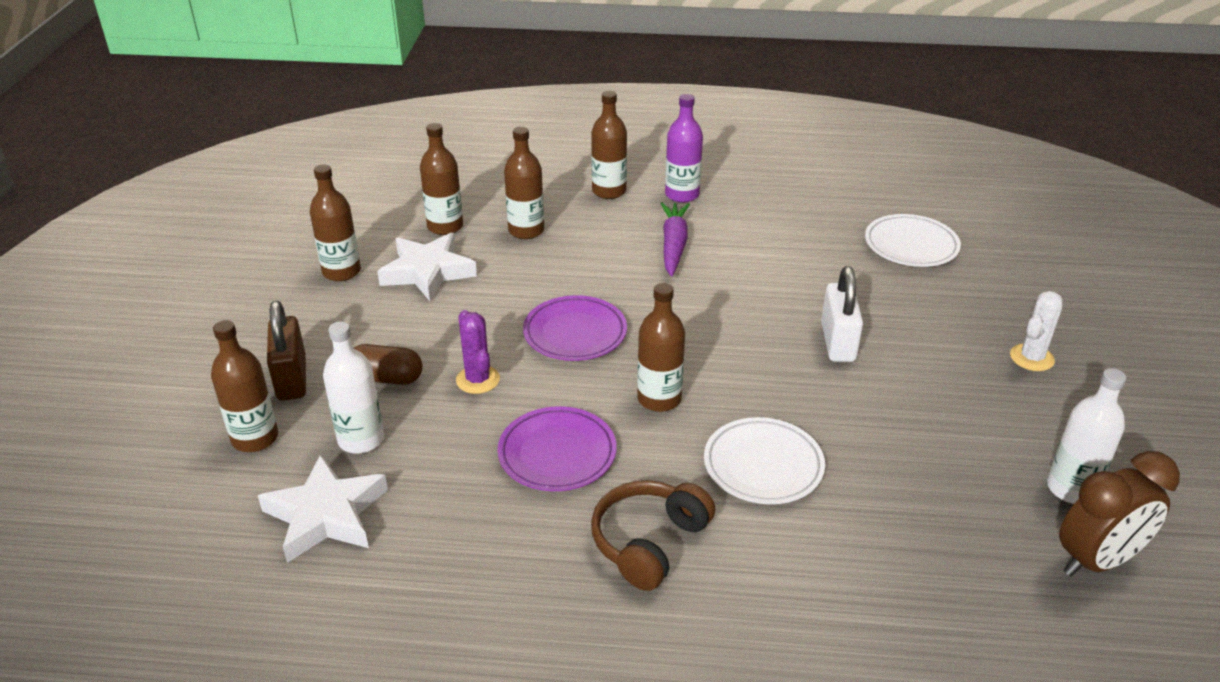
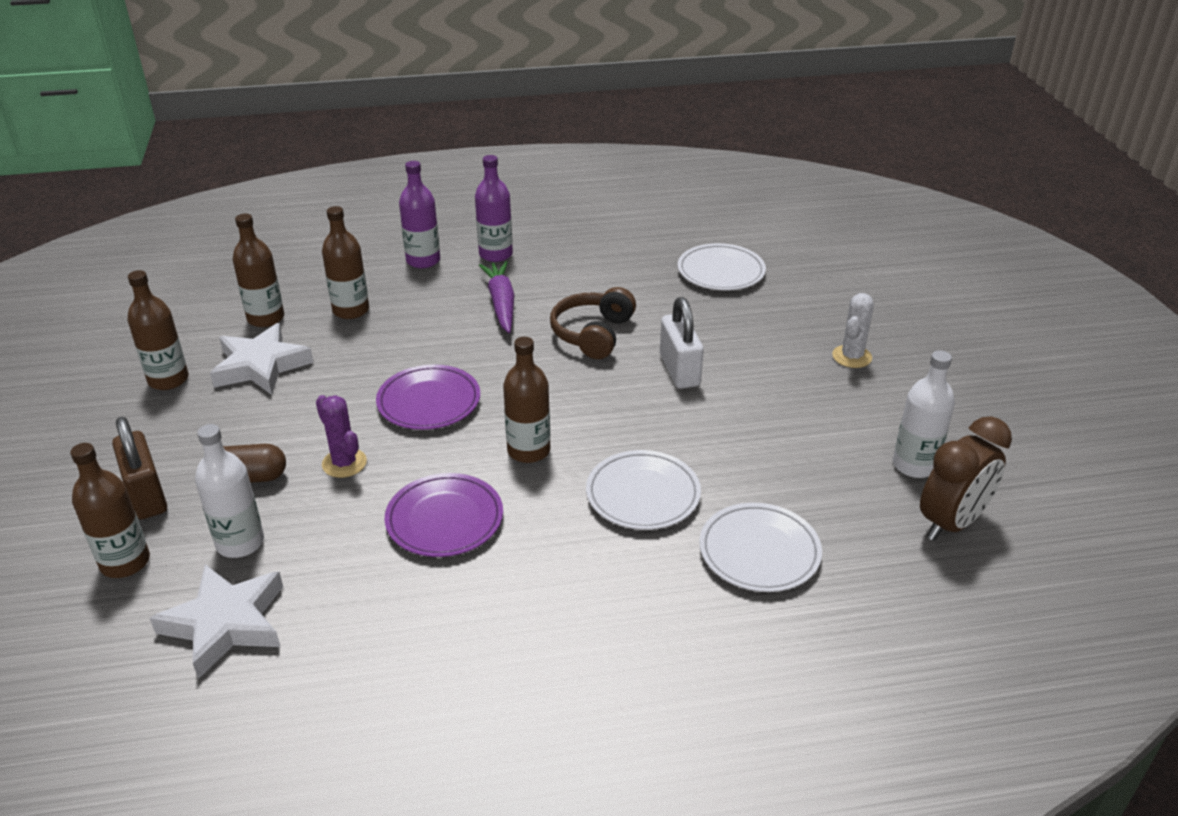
camera: 15 degrees left, 0 degrees up
(609, 191) = (423, 260): brown bottle -> purple bottle
(649, 542) = (557, 586): brown headphones -> brown headphones (593, 334)
(870, 550) = (759, 552): none -> white plate

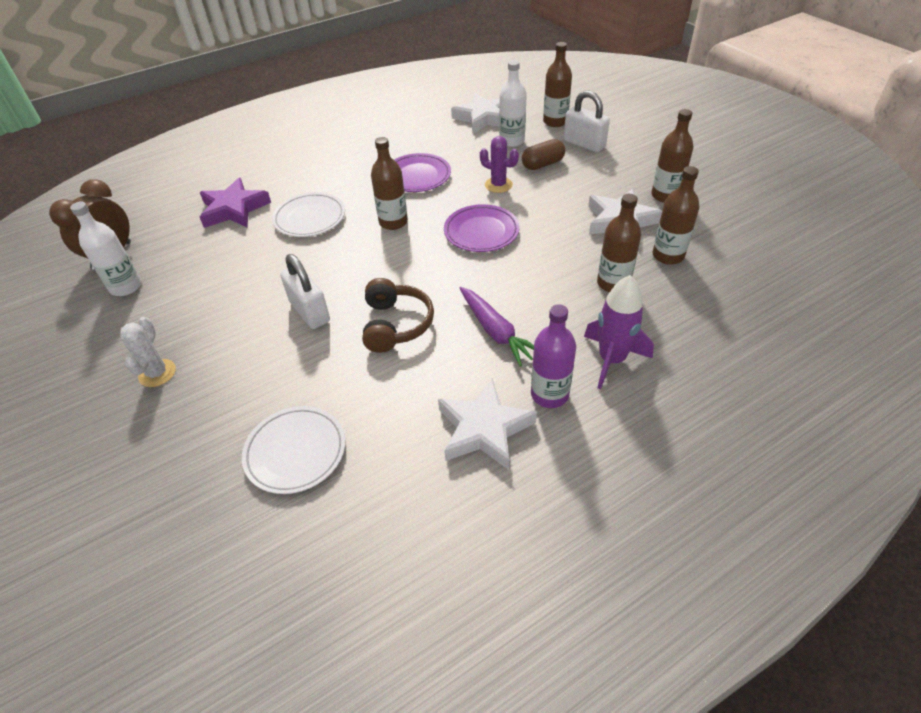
camera: 160 degrees right, 10 degrees up
(147, 495) = (584, 144): brown padlock -> white padlock
(423, 260) = (612, 360): purple bottle -> purple rocket
(564, 249) = (484, 429): none -> white star
(759, 552) = (234, 209): white plate -> purple star

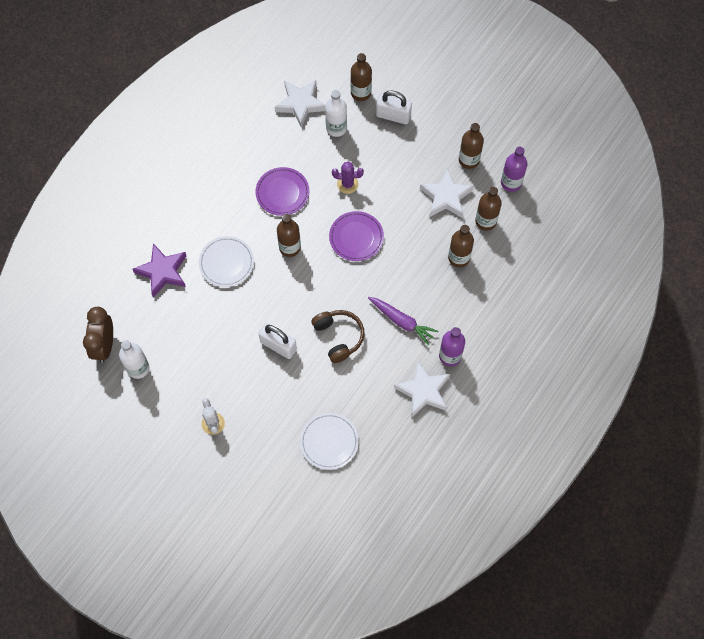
camera: 25 degrees left, 20 degrees up
(542, 164) = (371, 150): brown capsule -> none
(612, 360) = (476, 319): purple rocket -> none
(718, 227) = (511, 183): none -> purple bottle

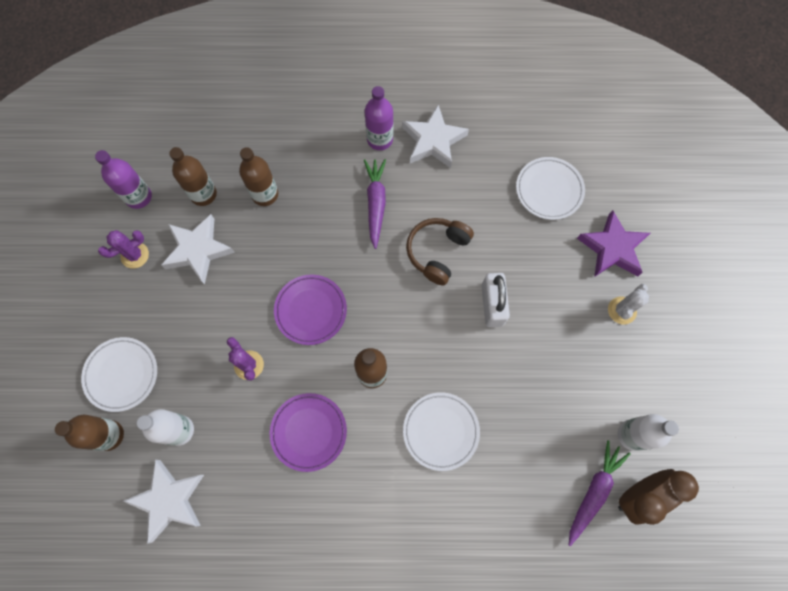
camera: 125 degrees left, 5 degrees up
(127, 322) = (593, 492): none -> purple carrot
(163, 272) = (505, 498): purple star -> purple star (612, 248)
(393, 116) = (121, 374): white padlock -> white plate
(469, 160) = (135, 255): brown bottle -> purple cactus

